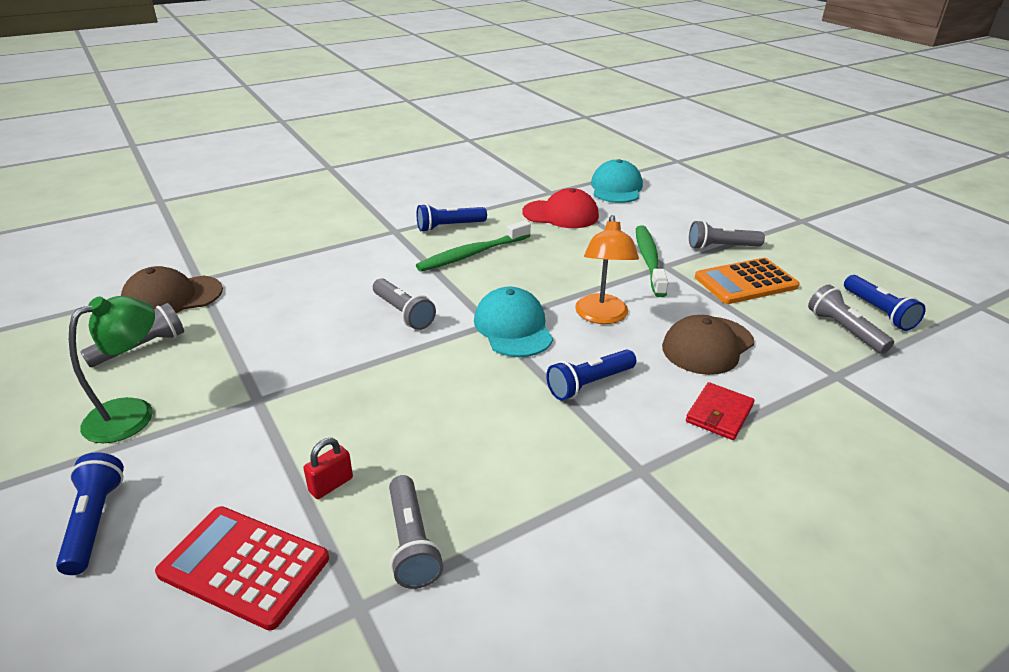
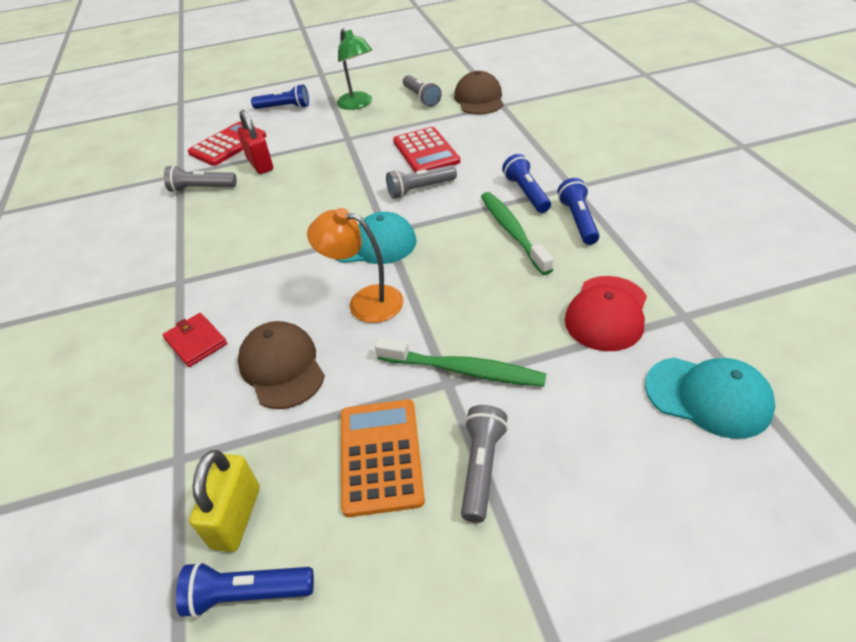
camera: 110 degrees right, 10 degrees up
(313, 321) = (426, 151): none -> red calculator
(331, 485) = (260, 164): red padlock -> red padlock, size x1.67
(589, 384) = (277, 274): blue flashlight -> blue flashlight (526, 193)
(844, 330) = (236, 517): grey flashlight -> yellow padlock

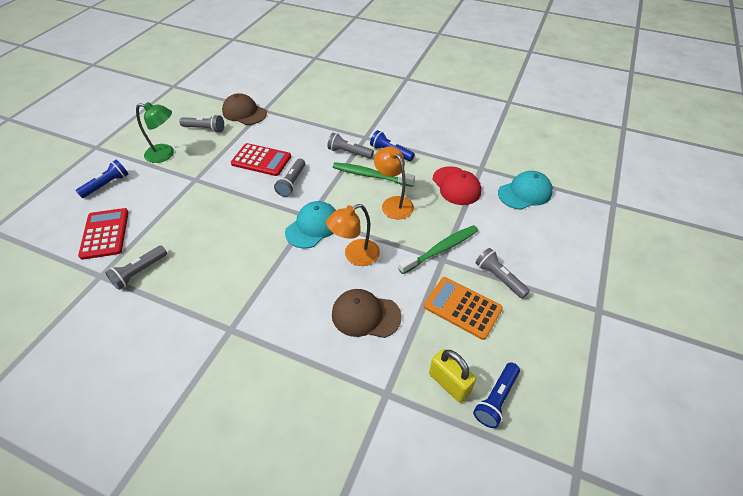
camera: 55 degrees left, 5 degrees up
(196, 341) = (300, 345): red wallet -> none
(260, 164) = (158, 230): red padlock -> none
(491, 278) = (393, 203): none -> orange lamp
(526, 193) = (349, 152): blue flashlight -> grey flashlight

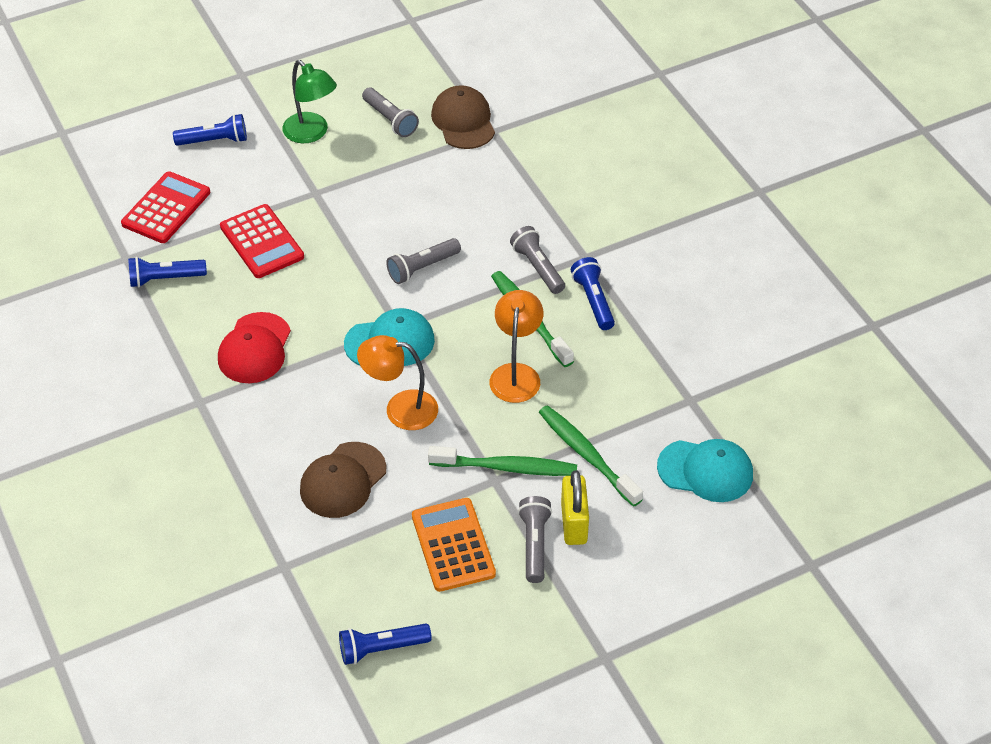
camera: 40 degrees right, 0 degrees up
(139, 272) = (165, 279): grey flashlight -> blue flashlight
(261, 160) = (416, 211): red calculator -> red calculator (262, 242)
(365, 315) = (343, 480): brown cap -> brown cap turned 105 degrees counterclockwise
(449, 383) = (352, 602): yellow padlock -> yellow padlock (574, 523)
(456, 186) = (624, 403): red cap -> red cap (254, 348)
(469, 219) = (587, 455): none -> green toothbrush

